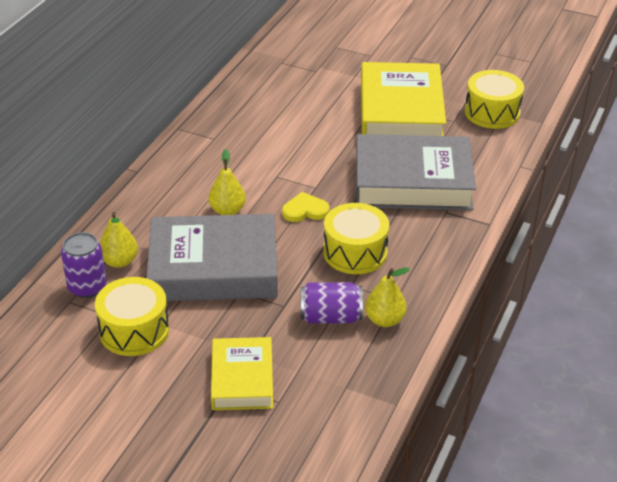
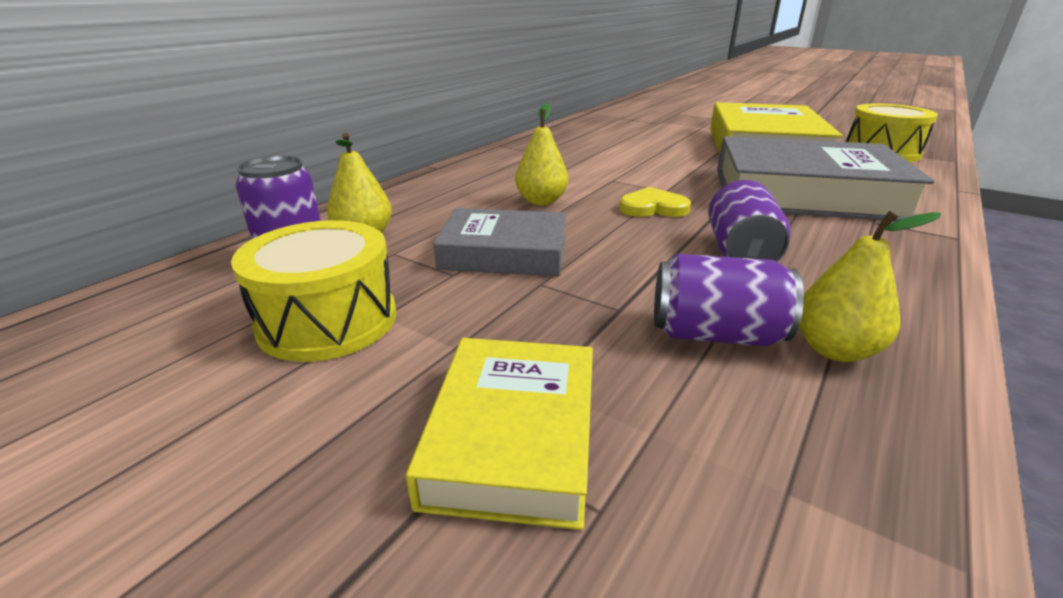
camera: 10 degrees right, 10 degrees down
(213, 268) = (504, 252): grey book -> grey book, size x0.57
(355, 252) = (740, 252): yellow drum -> purple can

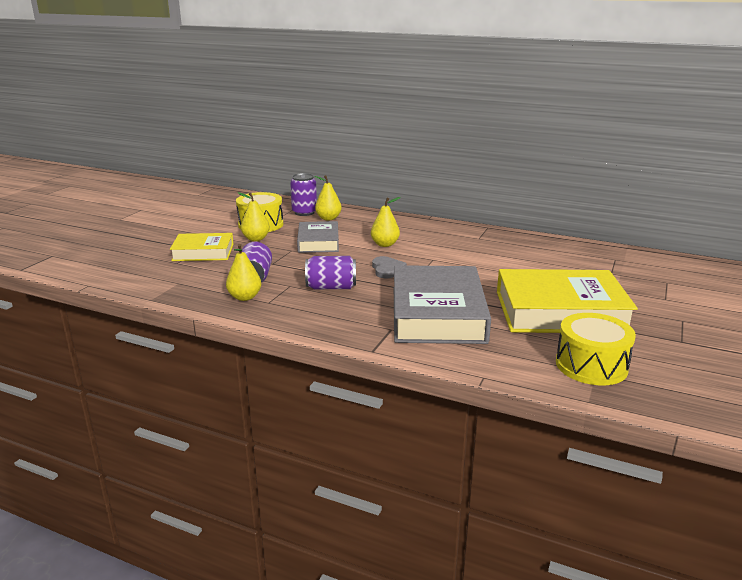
camera: 80 degrees right, 5 degrees down
(440, 329) = (256, 239): none -> yellow pear
(653, 208) = (387, 269): yellow heart -> grey heart

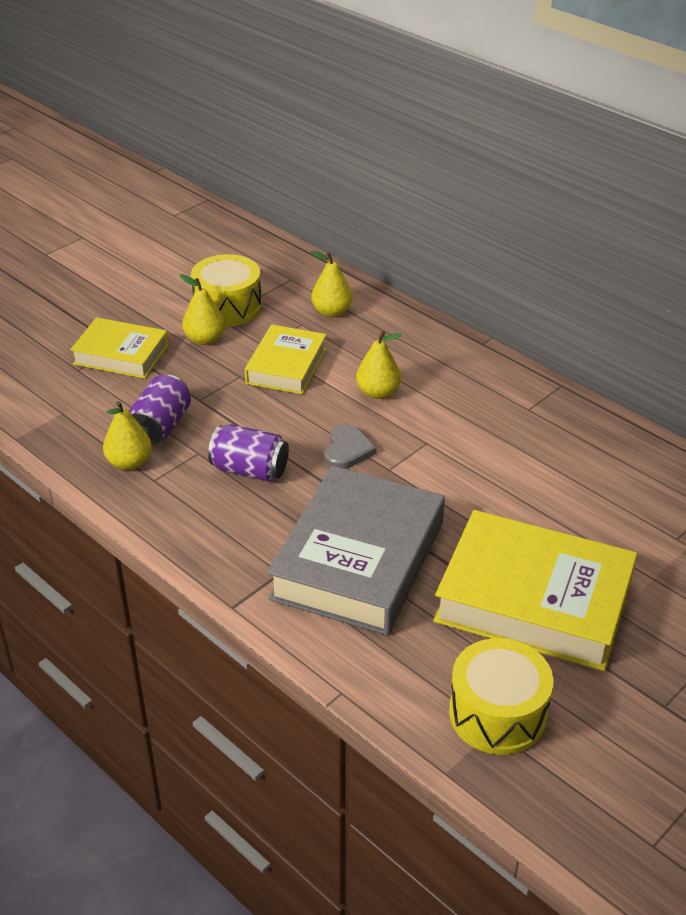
camera: 20 degrees right, 15 degrees up
(304, 212) = (304, 290): purple can -> none
(318, 242) = (286, 366): grey book -> yellow book

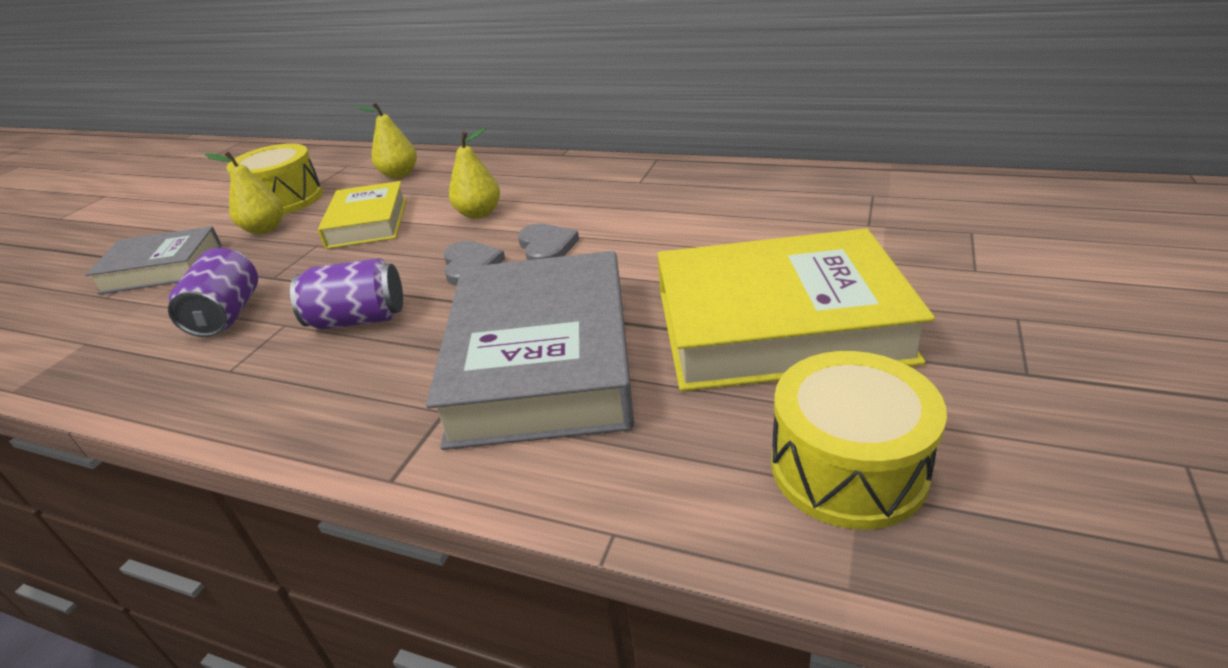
camera: 20 degrees left, 5 degrees down
(121, 355) = (162, 268): yellow book -> grey book
(129, 463) = (189, 363): yellow pear -> none
(413, 454) = (546, 247): none -> grey heart

